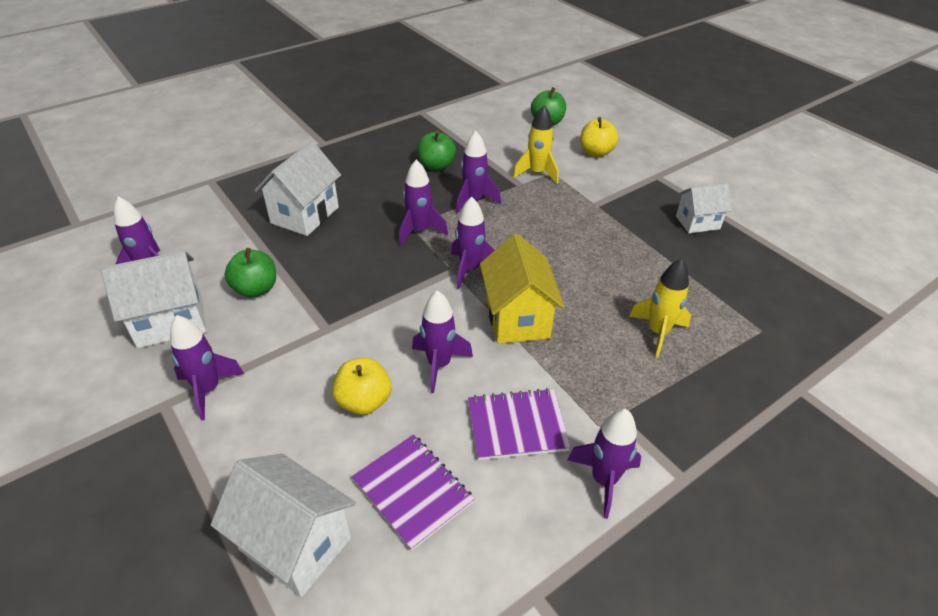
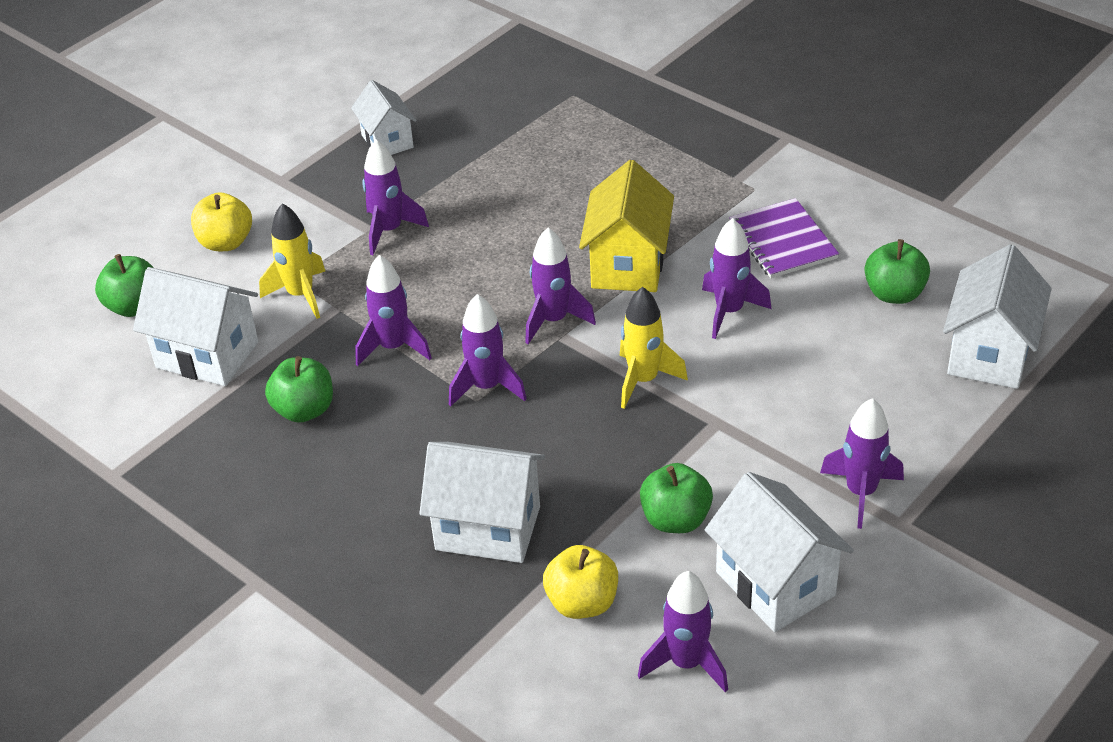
camera: 100 degrees left, 0 degrees up
(364, 401) = (809, 356): yellow apple -> yellow apple (582, 602)
(412, 491) = (894, 293): purple notebook -> green apple
(497, 140) = (207, 355): none -> white house
(517, 318) = (628, 265): yellow house -> yellow house turned 60 degrees counterclockwise
(603, 480) = (815, 180): purple rocket -> purple rocket (389, 230)
(657, 332) = (606, 161): yellow rocket -> yellow rocket (643, 380)

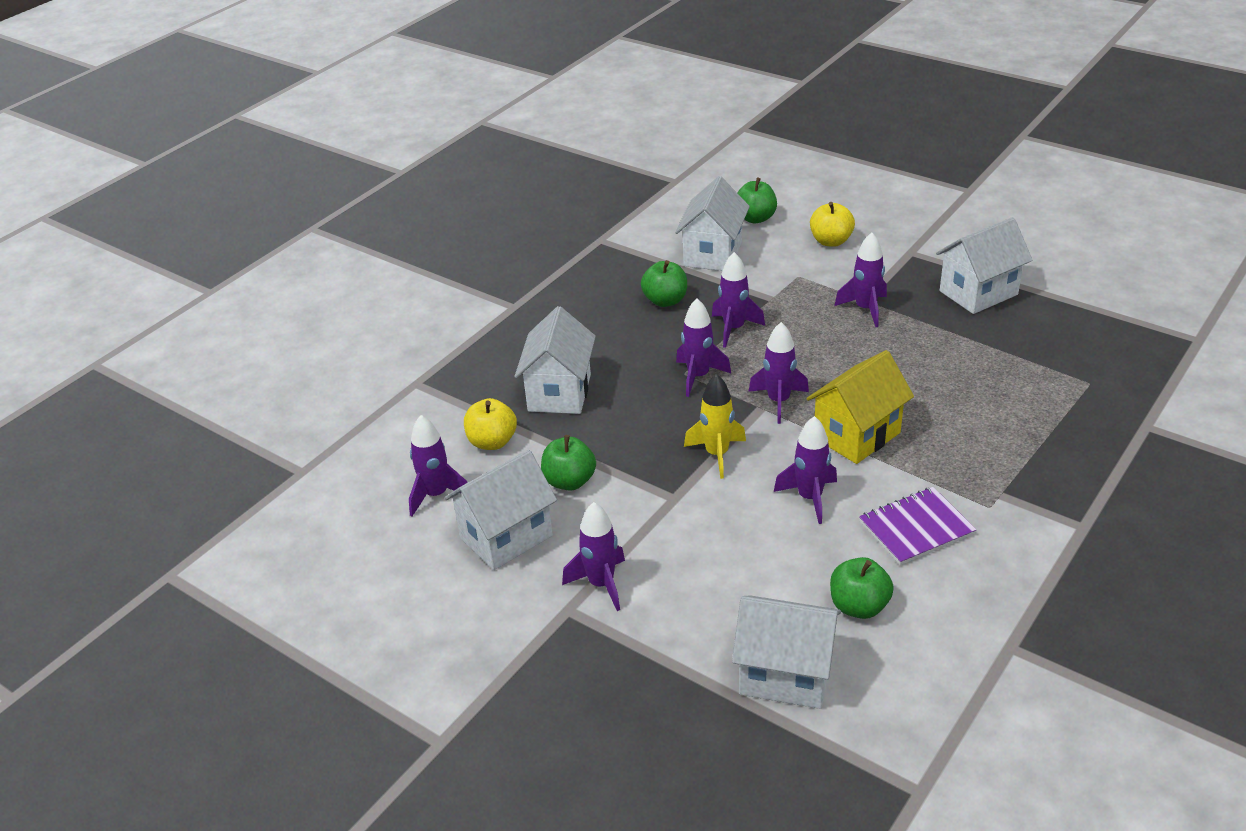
camera: 85 degrees right, 5 degrees down
(300, 295) = (781, 281): yellow rocket -> none
(387, 141) = (978, 293): white house -> white house, size x1.54
(628, 265) = (856, 435): yellow house -> yellow house turned 45 degrees counterclockwise

